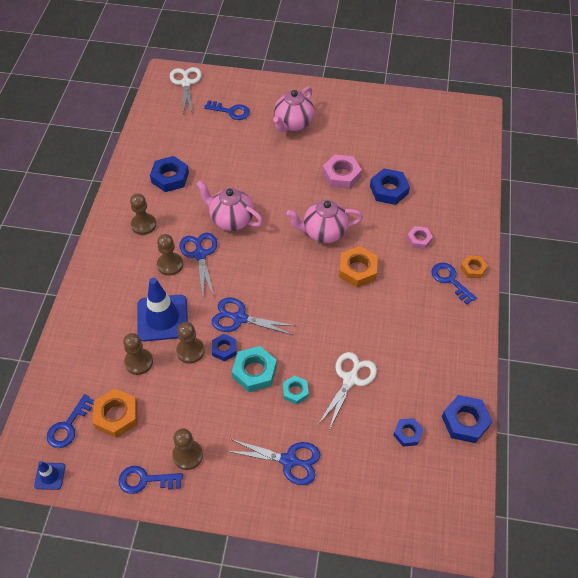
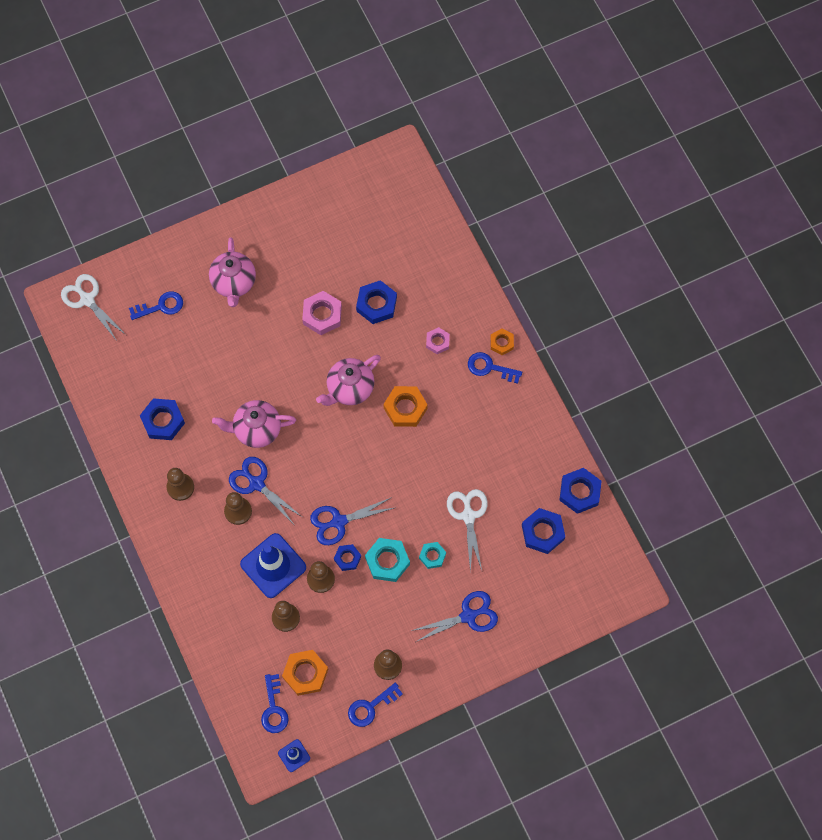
camera: 35 degrees left, 15 degrees up
(407, 433) = (542, 532): blue nut -> blue nut, size x1.64

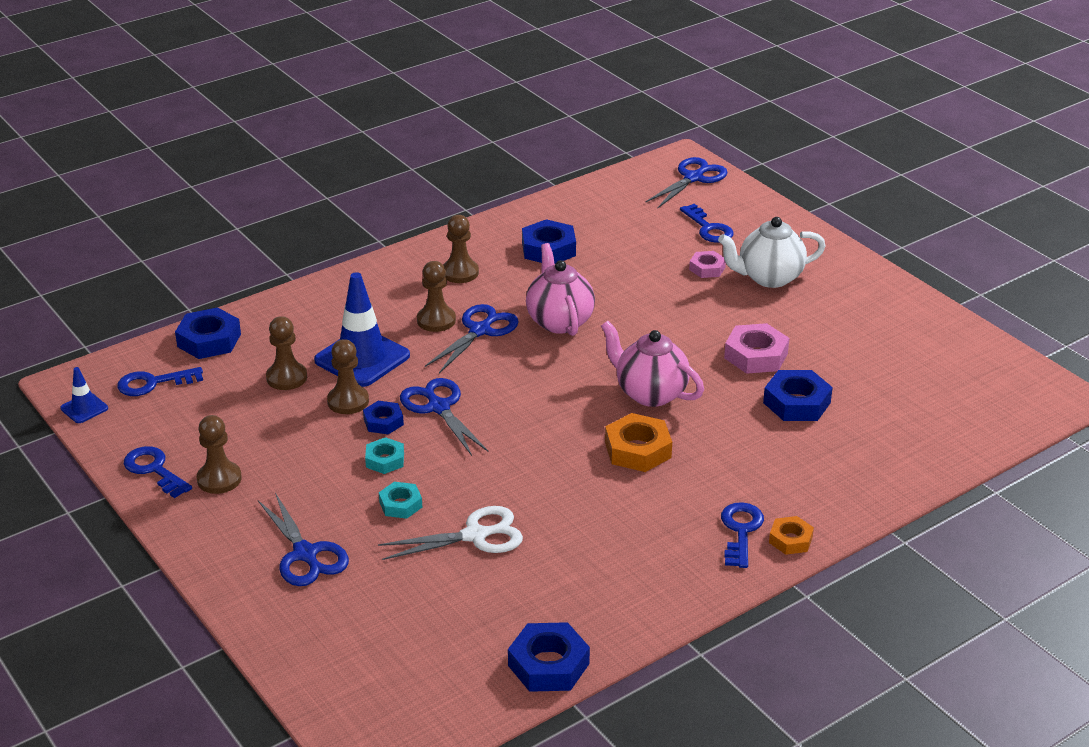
camera: 80 degrees right, 35 degrees down
(87, 300) = (693, 178): white scissors -> blue scissors
(234, 283) = (769, 278): pink teapot -> white teapot
(305, 673) = (205, 404): orange nut -> none
(387, 561) = (385, 460): turquoise nut -> turquoise nut, size x0.61
(437, 342) = (762, 470): pink nut -> pink nut (707, 268)
(542, 532) = (464, 625): blue nut -> blue nut (209, 340)

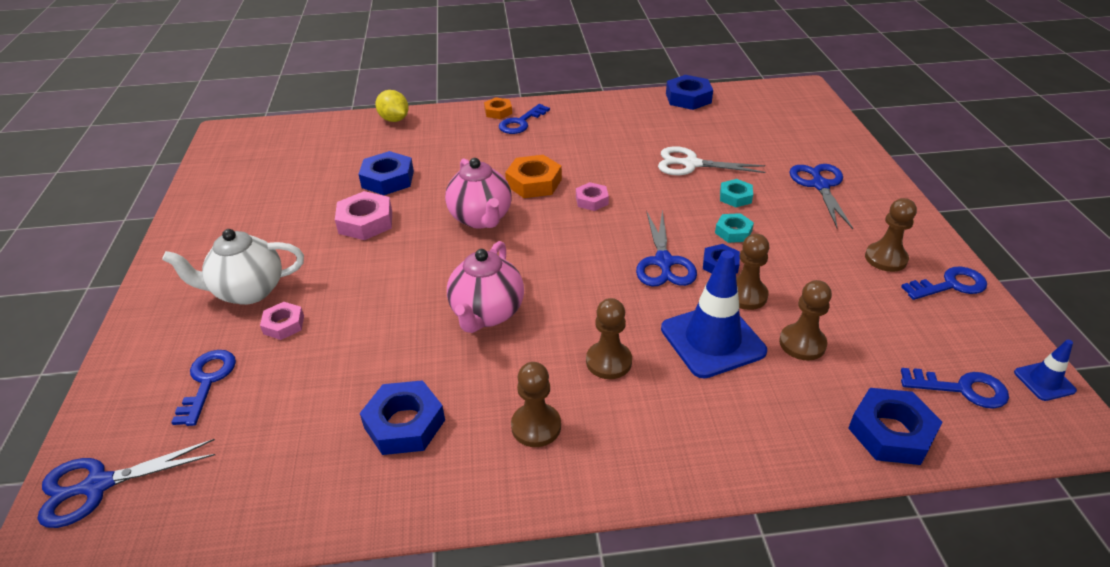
camera: 150 degrees left, 5 degrees up
(154, 470) = (950, 285): blue key -> blue key turned 90 degrees counterclockwise
(480, 331) = (572, 331): blue scissors -> none
(556, 449) = (592, 200): none -> pink nut
(769, 278) = (248, 291): white teapot -> white teapot turned 150 degrees clockwise
(903, 481) = (394, 119): none -> yellow lemon

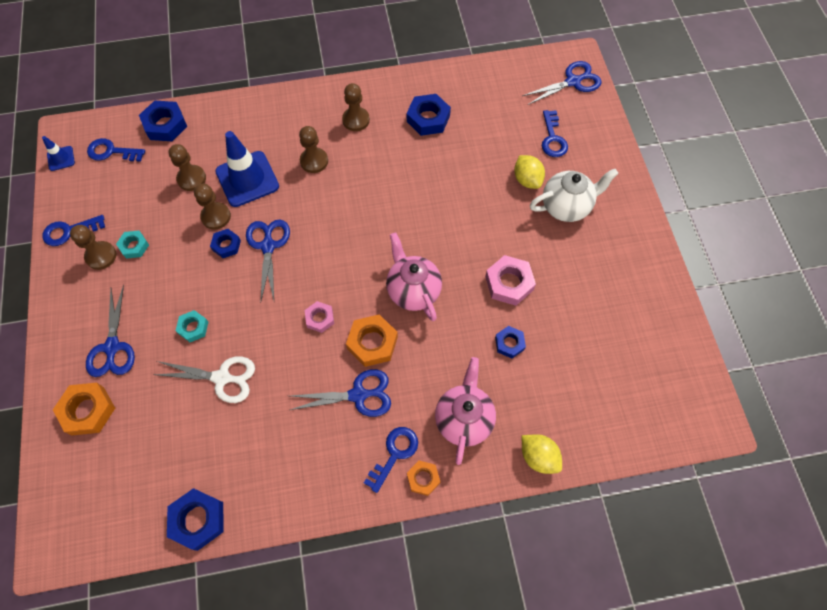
camera: 175 degrees right, 25 degrees up
(284, 324) = (527, 180): pink nut -> yellow lemon
(388, 179) = (509, 343): blue nut -> blue nut, size x0.61
(487, 314) = (393, 194): pink teapot -> pink teapot (463, 419)
(551, 152) = (358, 395): none -> blue scissors
(733, 232) = (207, 282): turquoise nut -> turquoise nut (134, 246)
(819, 148) = (88, 411): none -> orange nut

